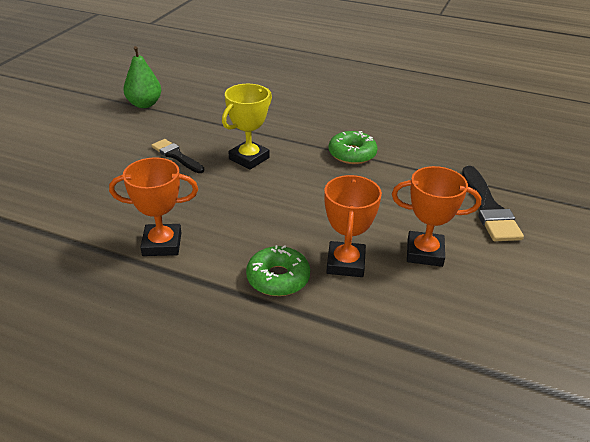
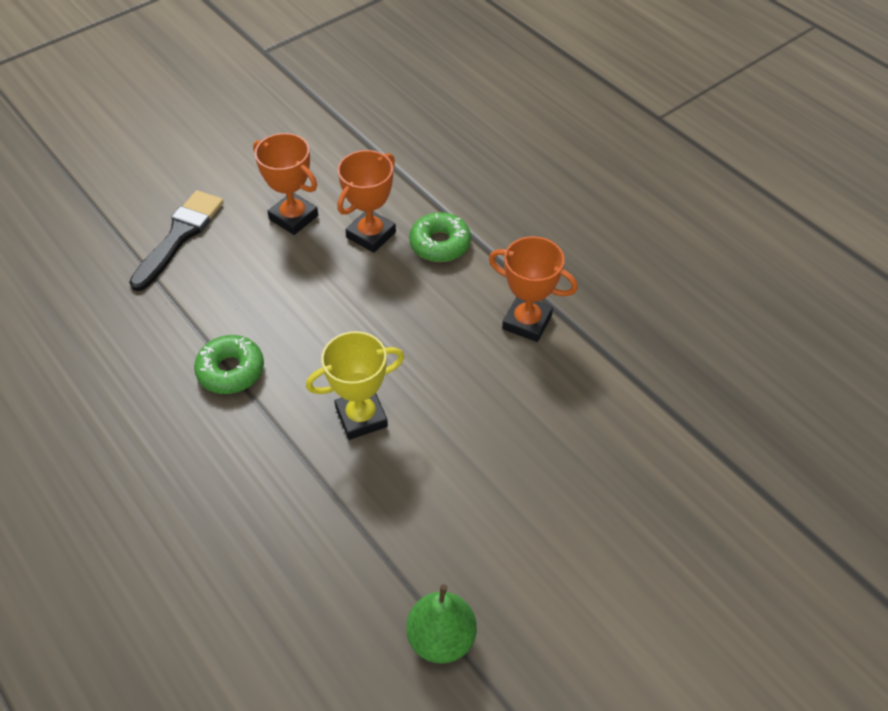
camera: 150 degrees left, 15 degrees up
(176, 156) = (451, 464): black brush -> none

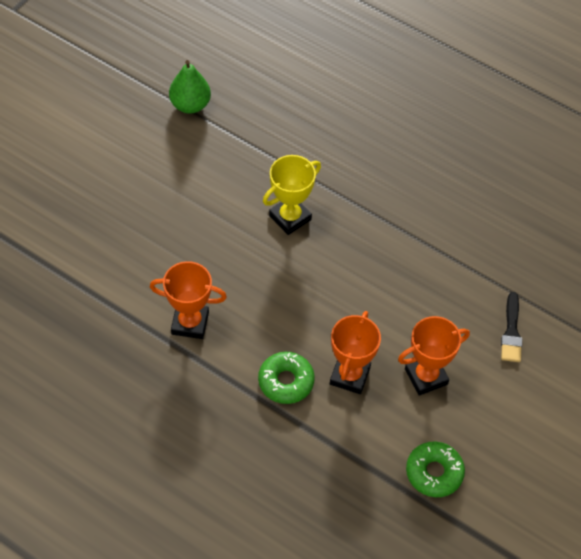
camera: 160 degrees right, 5 degrees up
(179, 236) = (511, 332): black brush -> black brush, size x0.65
(231, 370) = (400, 228): green donut -> green donut (434, 472)
(293, 217) = (426, 376): orange trophy -> orange trophy turned 45 degrees counterclockwise

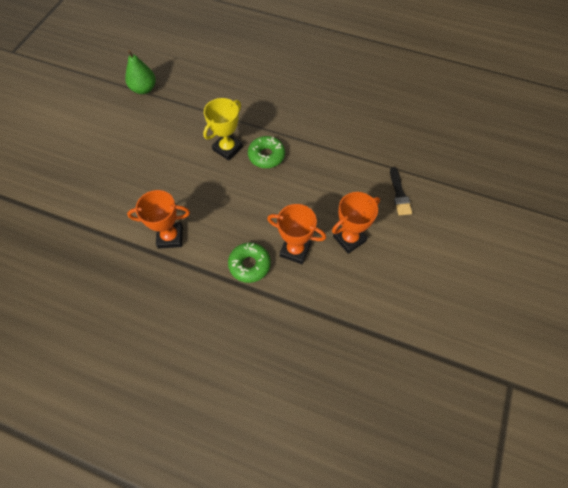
camera: 10 degrees left, 5 degrees up
(350, 376) = (295, 250): orange trophy -> orange trophy turned 75 degrees counterclockwise
(434, 472) = (374, 309): green donut -> green donut (266, 156)

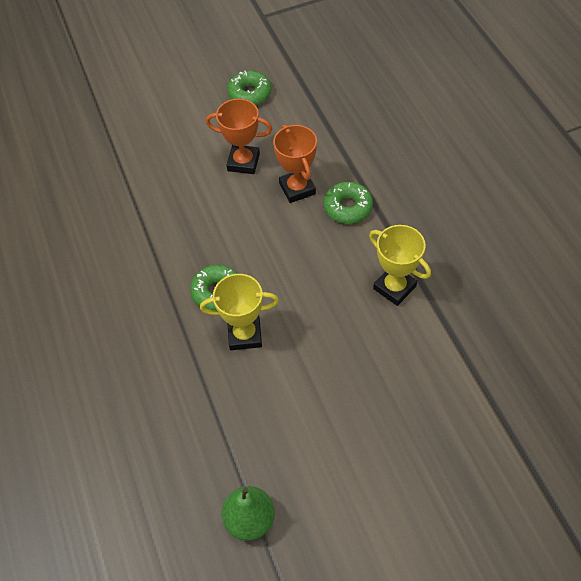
camera: 130 degrees left, 5 degrees down
(170, 237) = (394, 287): orange trophy -> yellow trophy
(399, 194) = (156, 160): black brush -> none
(415, 295) = (249, 94): none -> green donut

